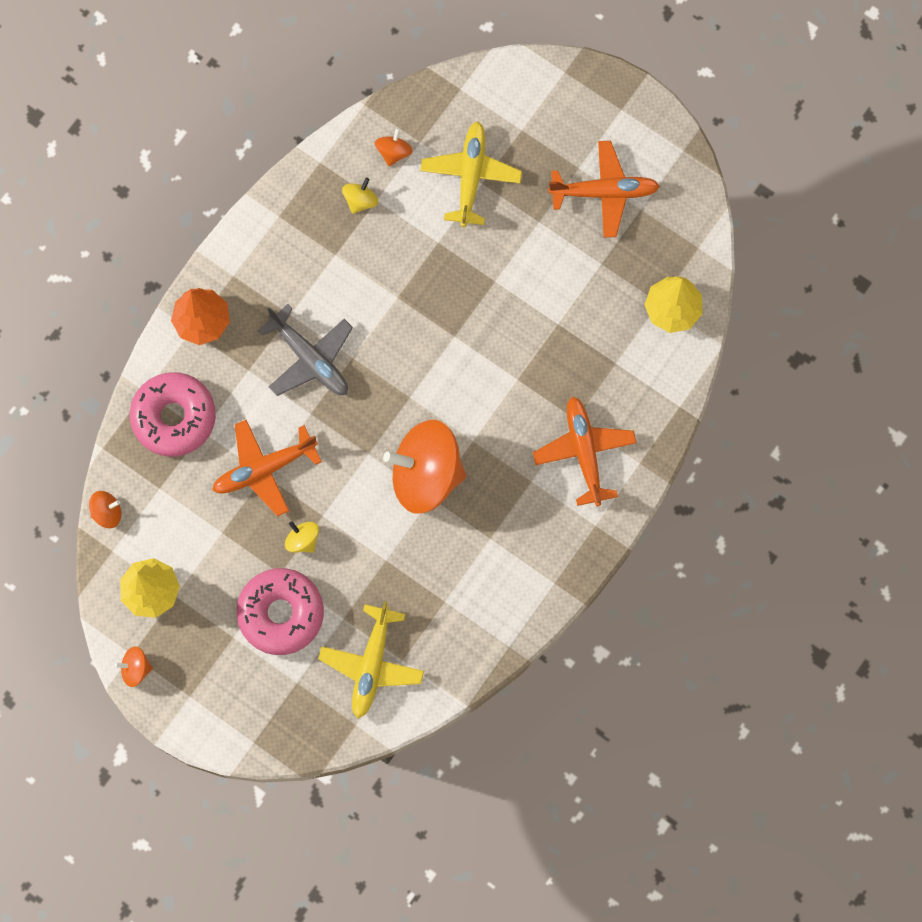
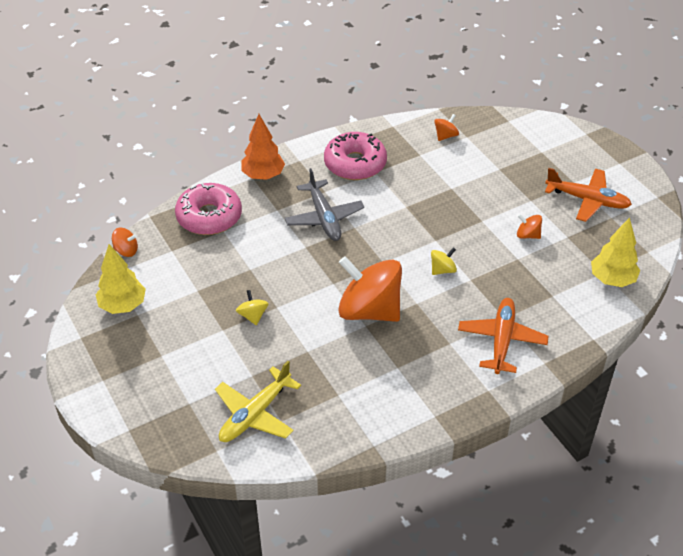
camera: 25 degrees right, 30 degrees down
(136, 668) = (77, 347): orange spinning top -> orange spinning top (527, 235)
(264, 469) = (252, 265): orange plane -> none
(281, 613) = (207, 354): pink donut -> pink donut (355, 164)
(360, 200) = (409, 151): yellow spinning top -> yellow spinning top (442, 270)
(470, 176) = (493, 163): yellow plane -> none

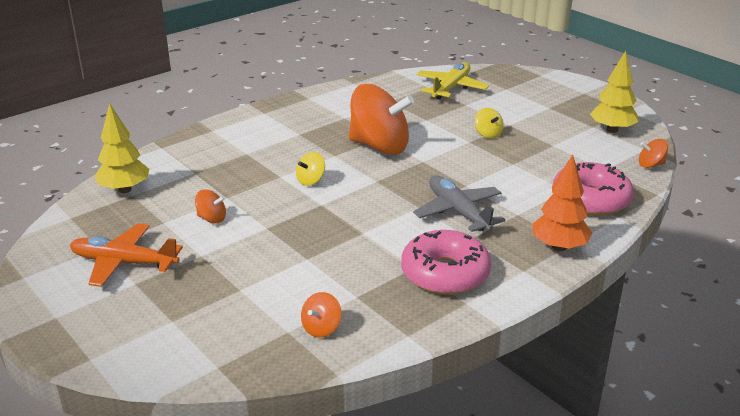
camera: 170 degrees right, 15 degrees down
(501, 340) = (250, 139): orange plane -> none

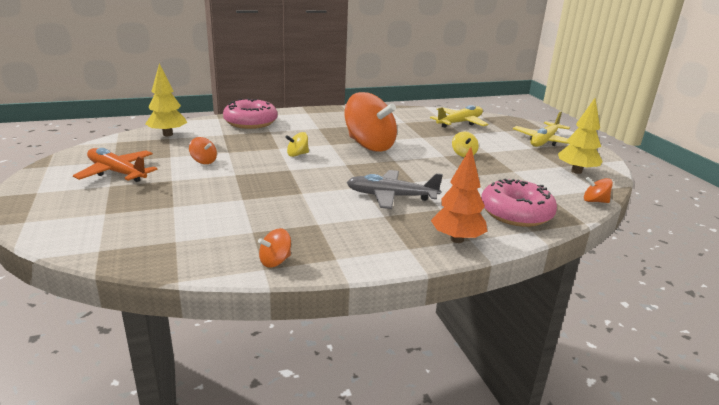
camera: 20 degrees right, 5 degrees down
(321, 328) = (202, 245): orange spinning top -> orange spinning top (275, 261)
(445, 274) = (338, 234): pink donut -> pink donut (250, 122)
(458, 212) = (391, 196): grey plane -> grey plane turned 75 degrees counterclockwise
(556, 95) = (544, 141): none -> yellow plane

